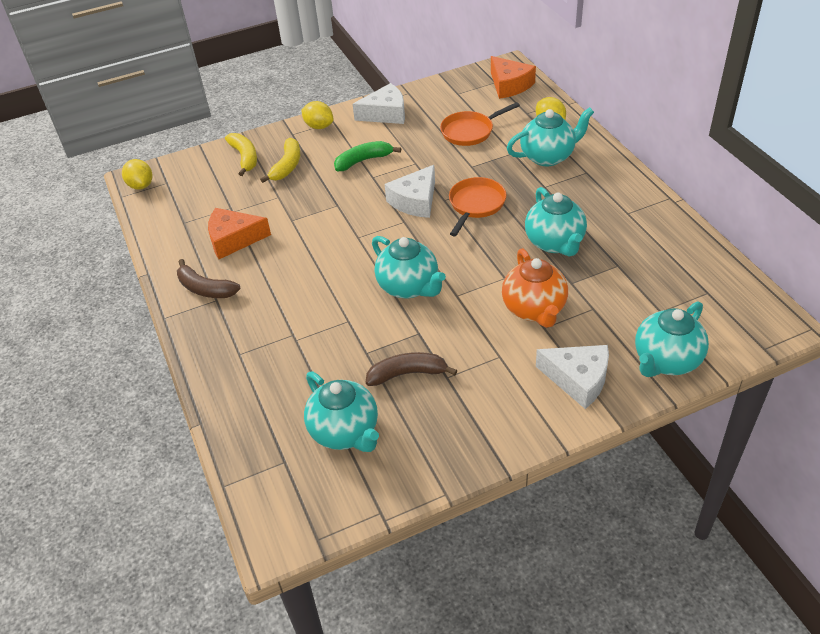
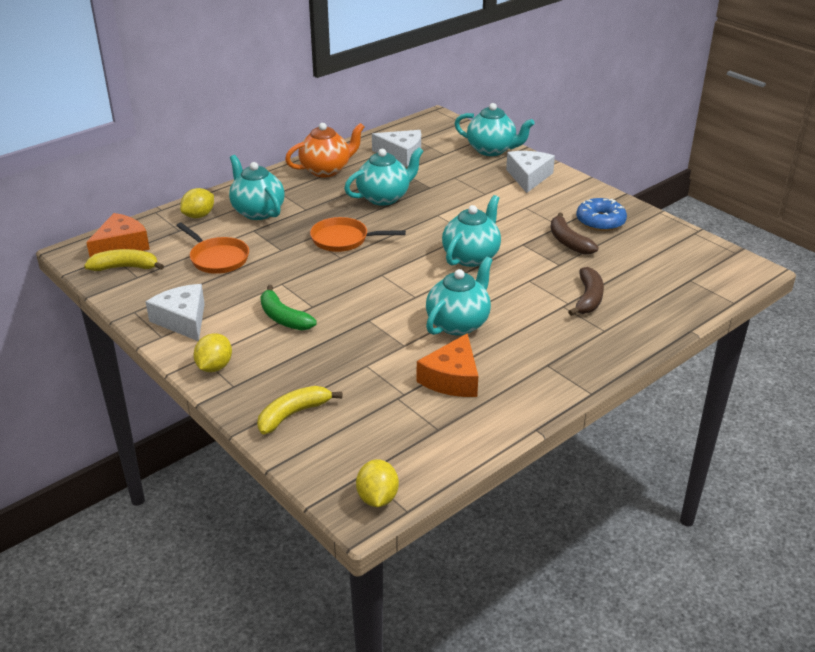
camera: 110 degrees left, 10 degrees down
(141, 185) = (377, 498): yellow lemon -> yellow lemon turned 45 degrees counterclockwise
(205, 289) = (536, 376): brown banana -> brown banana (588, 299)
(233, 239) = (452, 378): orange cheese -> orange cheese turned 45 degrees clockwise
(287, 166) = (305, 373): yellow banana -> yellow banana (125, 267)
(345, 432) = (643, 259): turquoise teapot -> turquoise teapot (458, 323)
(415, 201) = (347, 273): white cheese -> white cheese (402, 155)
(442, 419) = (600, 221): none -> blue donut
(534, 309) = (468, 199): orange teapot -> orange teapot (326, 170)

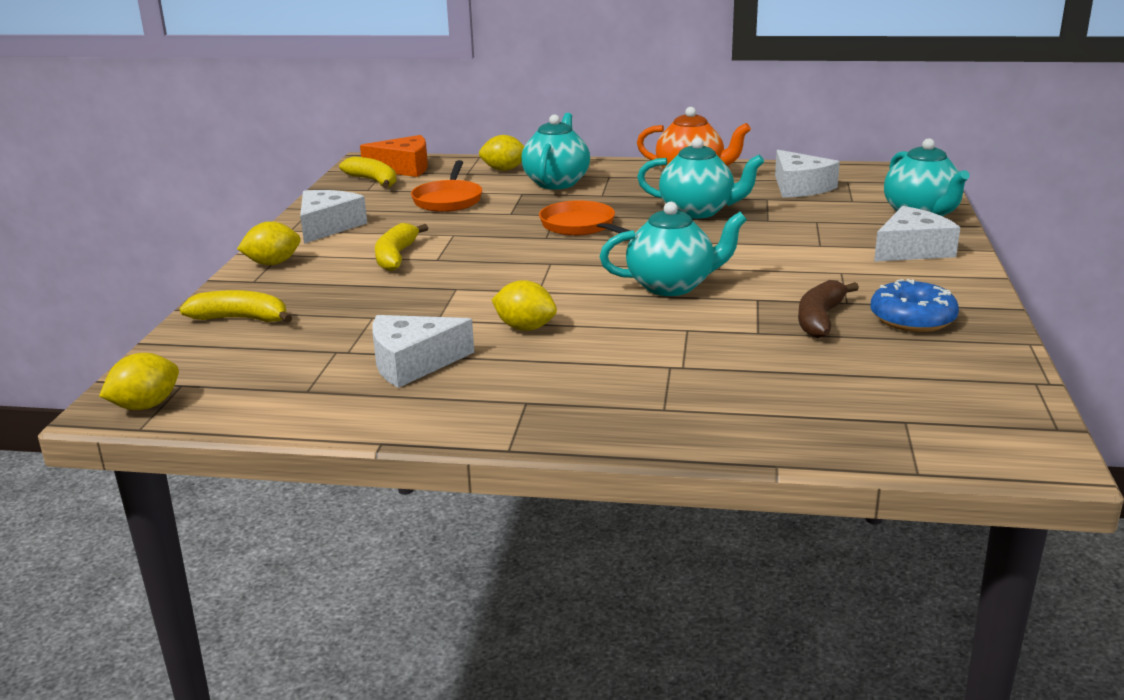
camera: 50 degrees right, 10 degrees down
(283, 318) = (396, 256): green banana -> yellow banana
(452, 378) = (413, 363): orange cheese -> white cheese
(458, 323) = (525, 328): turquoise teapot -> yellow lemon
(588, 299) = (716, 374): brown banana -> none

